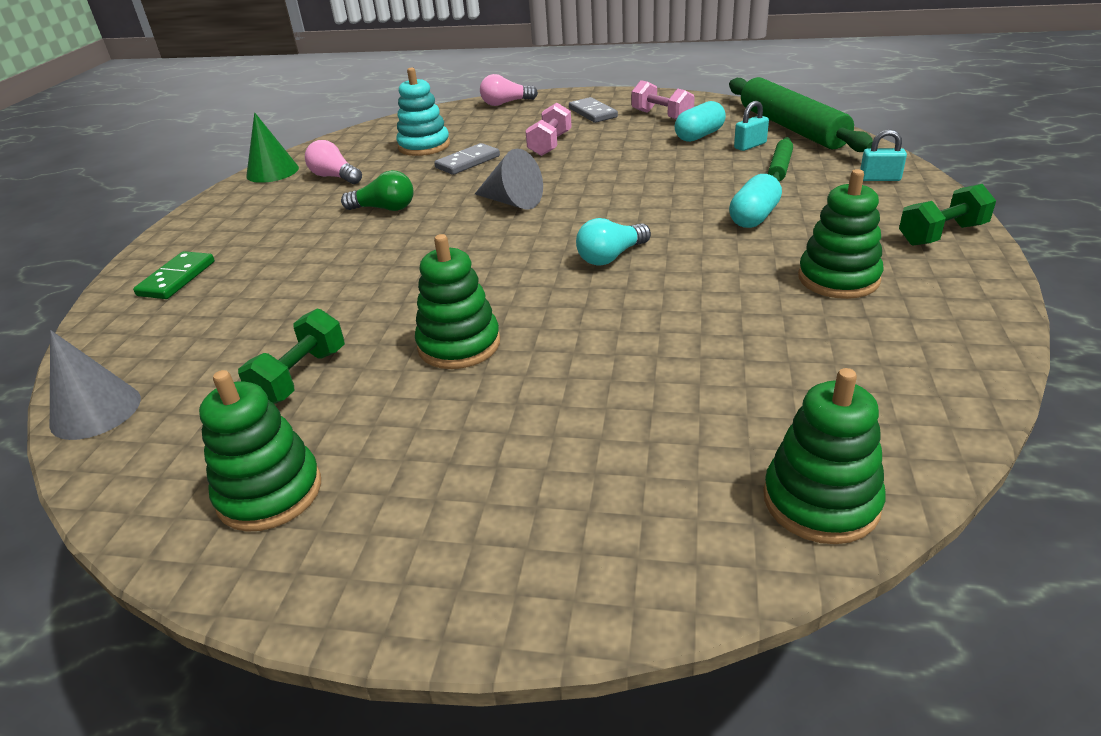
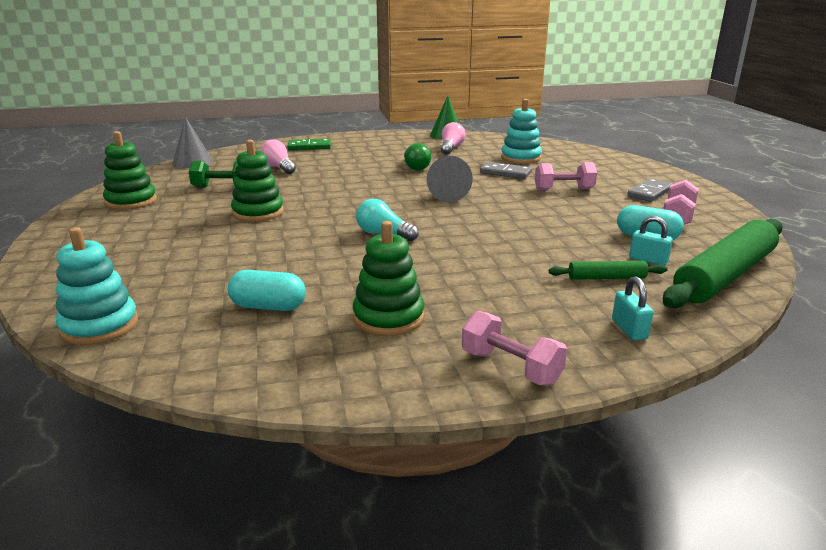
camera: 65 degrees right, 10 degrees down
(506, 103) = (632, 164): pink light bulb -> pink light bulb (279, 168)
(754, 217) = (484, 275): turquoise capsule -> turquoise capsule (268, 307)
(820, 501) = (99, 326): green stacking toy -> turquoise stacking toy
(941, 234) = (510, 367): green dumbbell -> pink dumbbell

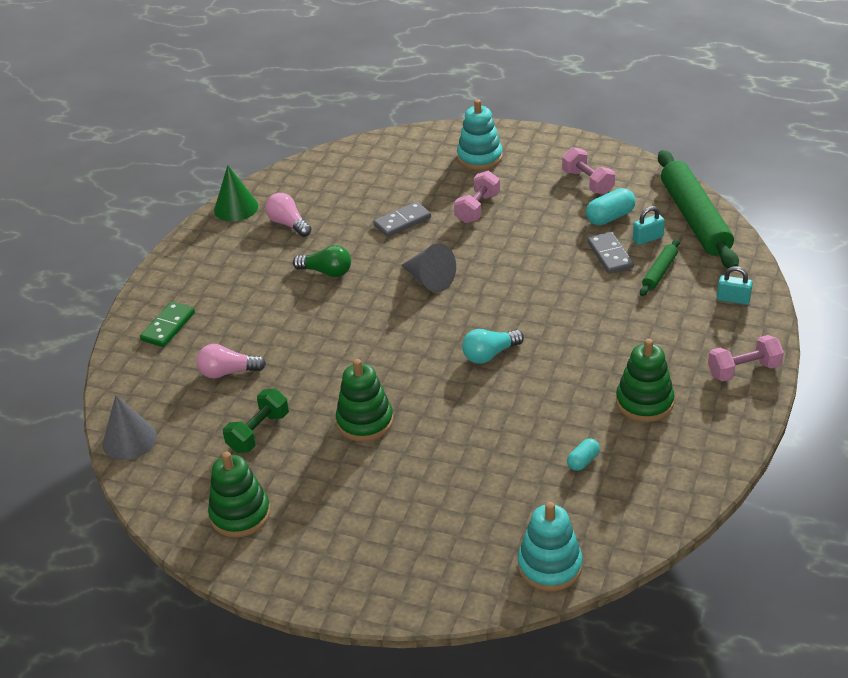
camera: 55 degrees left, 15 degrees up
(268, 307) = (583, 461): turquoise capsule -> turquoise capsule, size x0.61
(520, 158) = (368, 192): turquoise stacking toy -> turquoise stacking toy (480, 157)
(649, 193) = (527, 167): grey domino -> grey domino (610, 255)

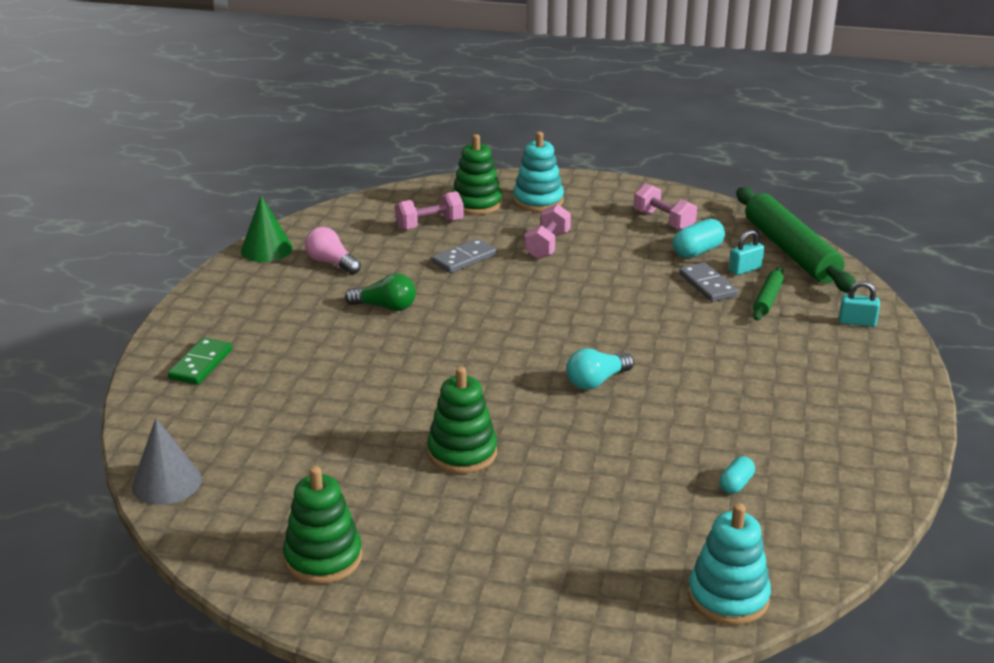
camera: 10 degrees left, 10 degrees down
(228, 372) = (283, 408): pink light bulb -> none
(258, 432) = (331, 468): green dumbbell -> none
(429, 280) = (508, 312): grey cone -> none
(644, 402) = (789, 422): green stacking toy -> green stacking toy (476, 203)
(743, 370) = (892, 388): pink dumbbell -> pink dumbbell (429, 225)

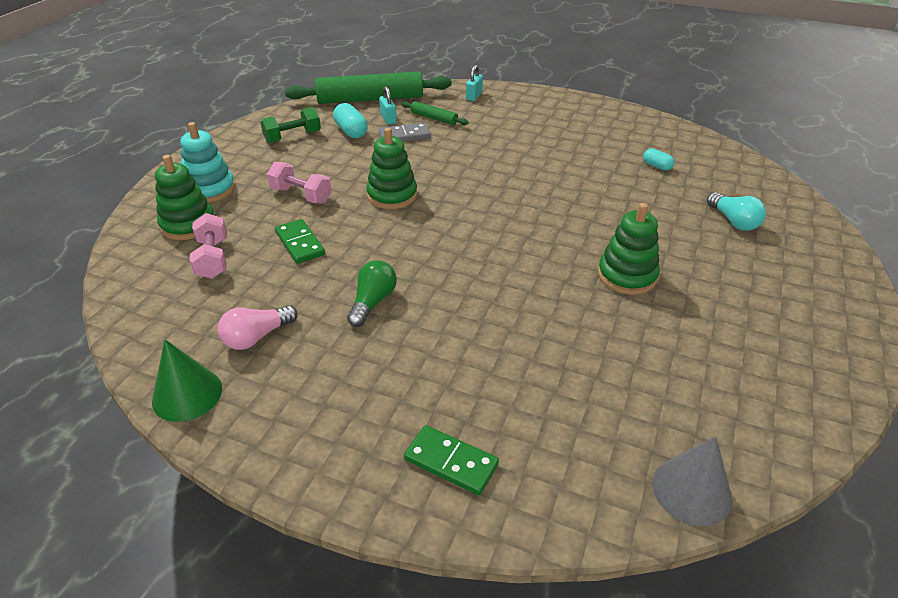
camera: 80 degrees left, 10 degrees up
(323, 558) = (785, 367): green stacking toy -> green stacking toy (392, 195)
(464, 259) = (300, 243): grey domino -> green domino
(596, 381) = (529, 200): turquoise light bulb -> turquoise light bulb (733, 221)
(663, 221) = (293, 137): pink dumbbell -> green dumbbell
(728, 597) = (771, 187): turquoise stacking toy -> none

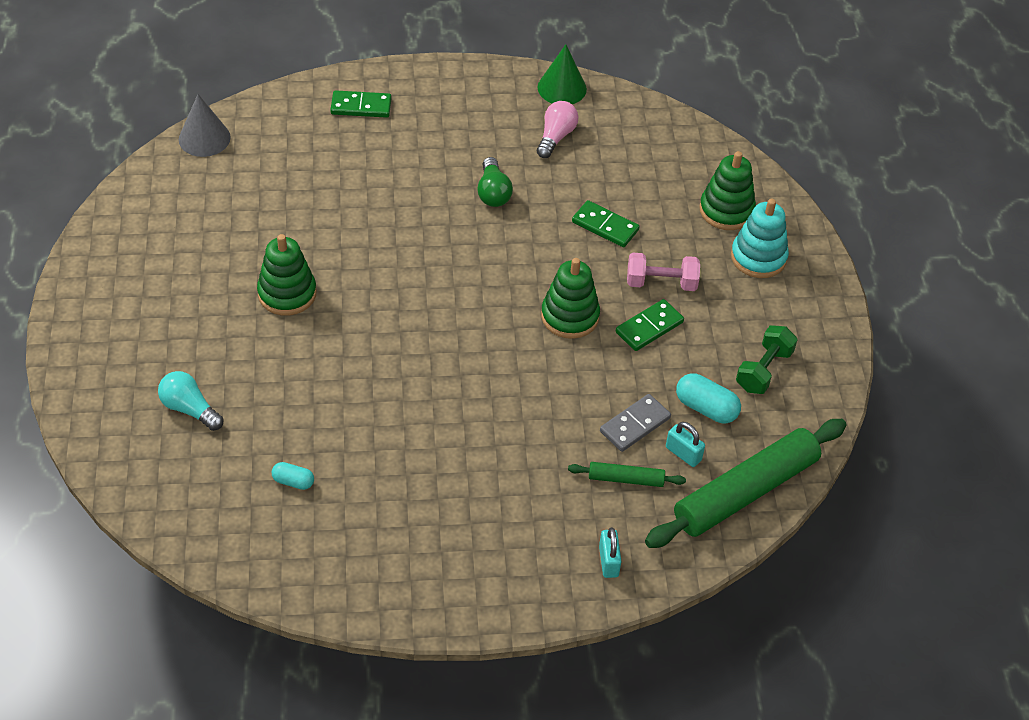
camera: 150 degrees right, 10 degrees up
(213, 259) = (662, 185): pink dumbbell -> none
(341, 174) = (649, 327): none -> green domino

